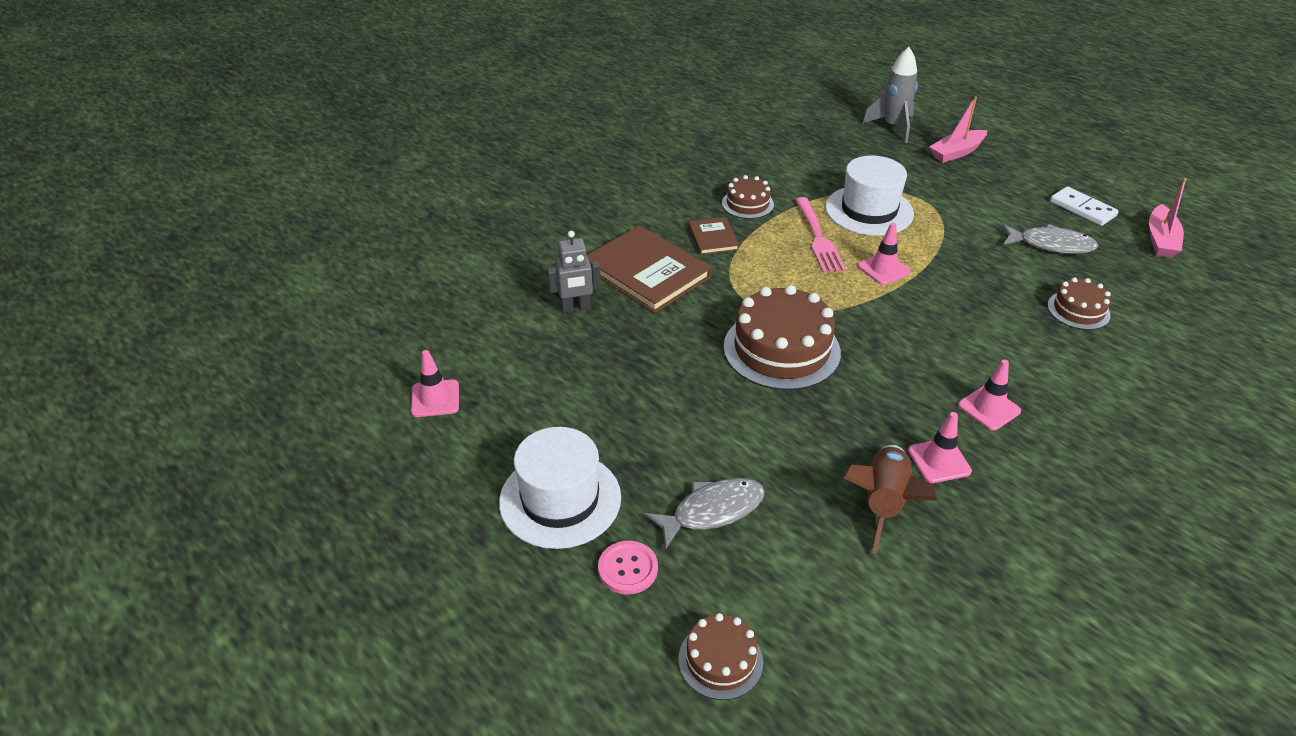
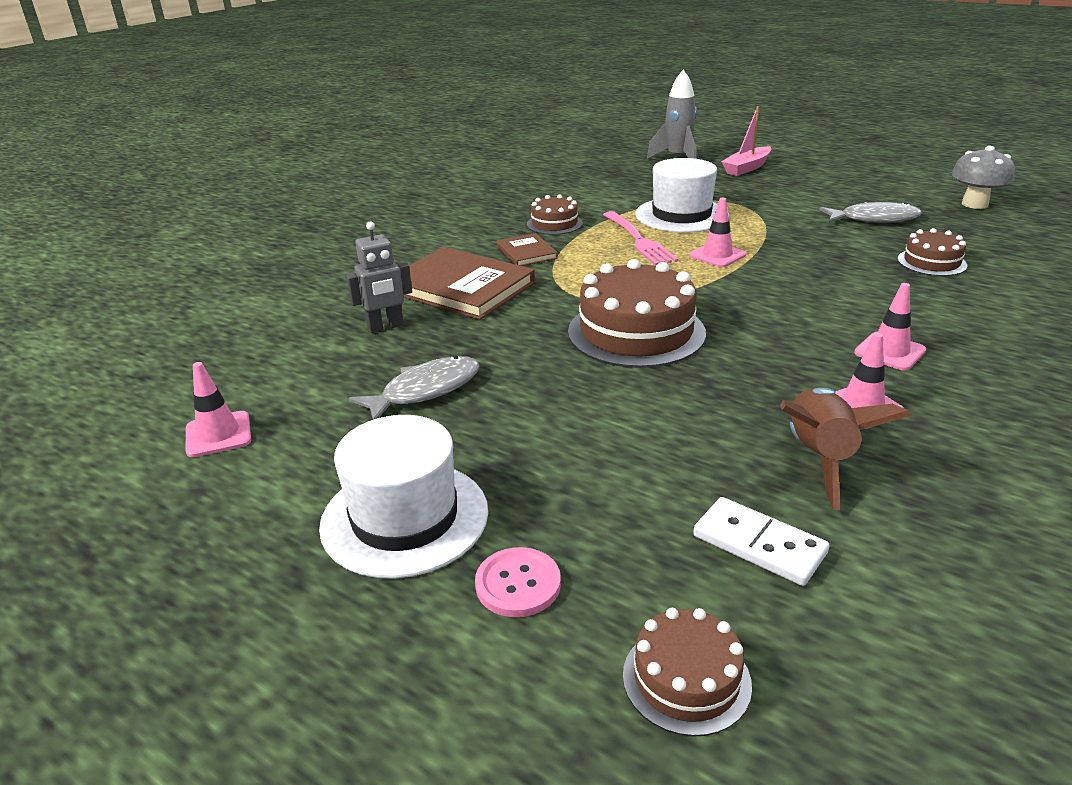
camera: 10 degrees left, 10 degrees down
(712, 511) = (611, 499): grey fish -> grey fish (425, 390)
(1082, 209) = (887, 192): white domino -> white domino (759, 545)
(1160, 240) = (974, 204): pink boat -> grey mushroom

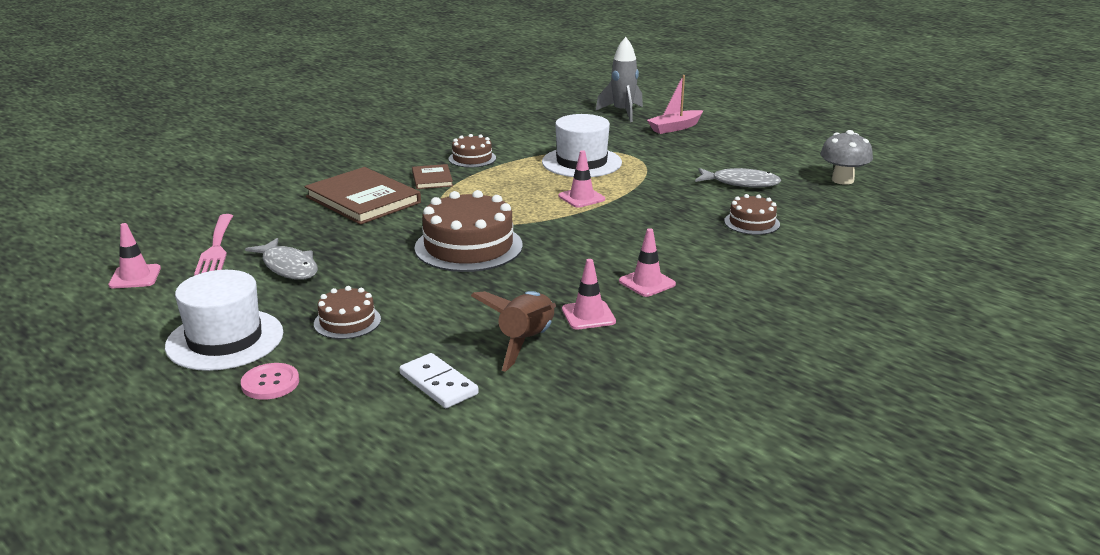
camera: 10 degrees right, 5 degrees down
(385, 327) = (289, 221): grey robot -> none
(425, 390) = (288, 267): grey fish -> grey fish turned 75 degrees clockwise
(638, 240) = (528, 179): pink fork -> pink fork (216, 247)
(686, 679) = (334, 441): brown cake -> brown cake (347, 321)

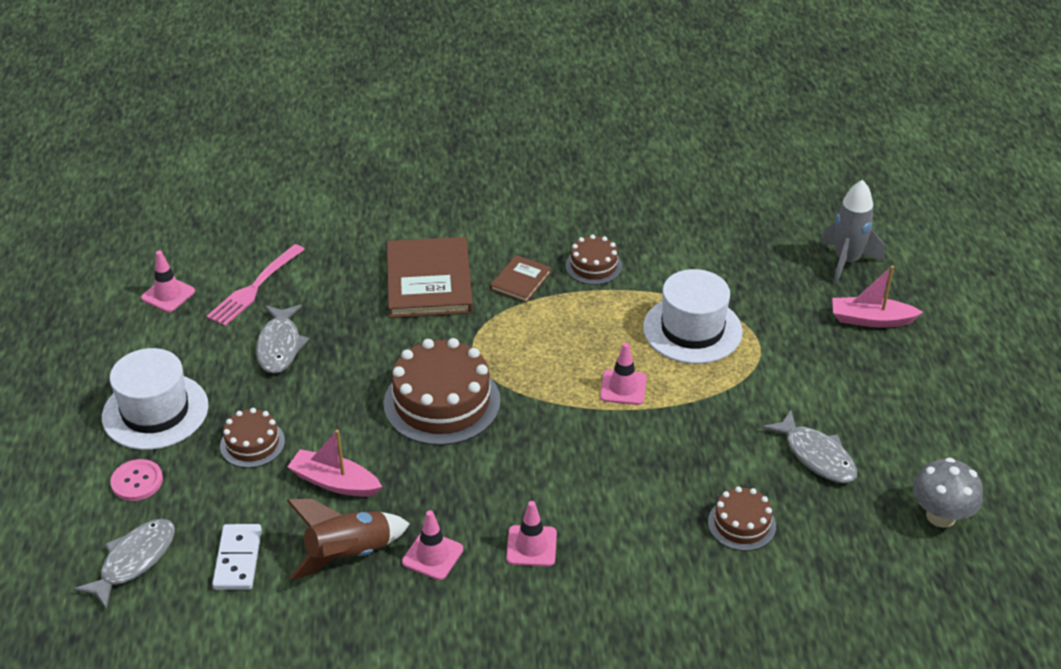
camera: 40 degrees right, 15 degrees up
(342, 427) = (134, 561): none -> grey fish
(452, 313) = (335, 482): none -> pink boat

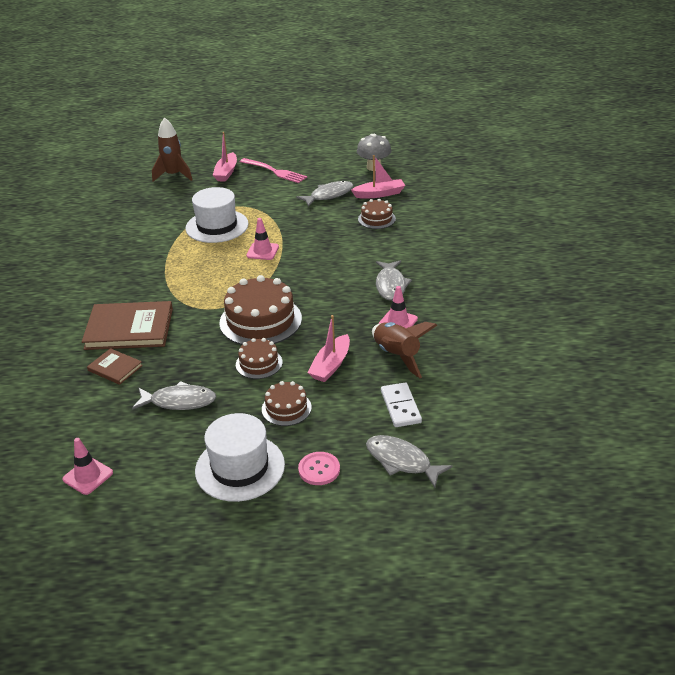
camera: 85 degrees left, 5 degrees down
(238, 559) = (400, 407): white domino -> white domino turned 75 degrees clockwise
(255, 287) = (99, 421): pink fork -> pink fork (274, 171)
(520, 281) = (145, 288): brown book -> brown book (115, 368)
(531, 546) = (391, 285): pink traffic cone -> grey fish
(593, 266) = (141, 259): brown cake -> brown cake (259, 363)
(834, 526) = (379, 194): none -> pink boat
(846, 261) = (174, 175): grey rocket -> brown rocket

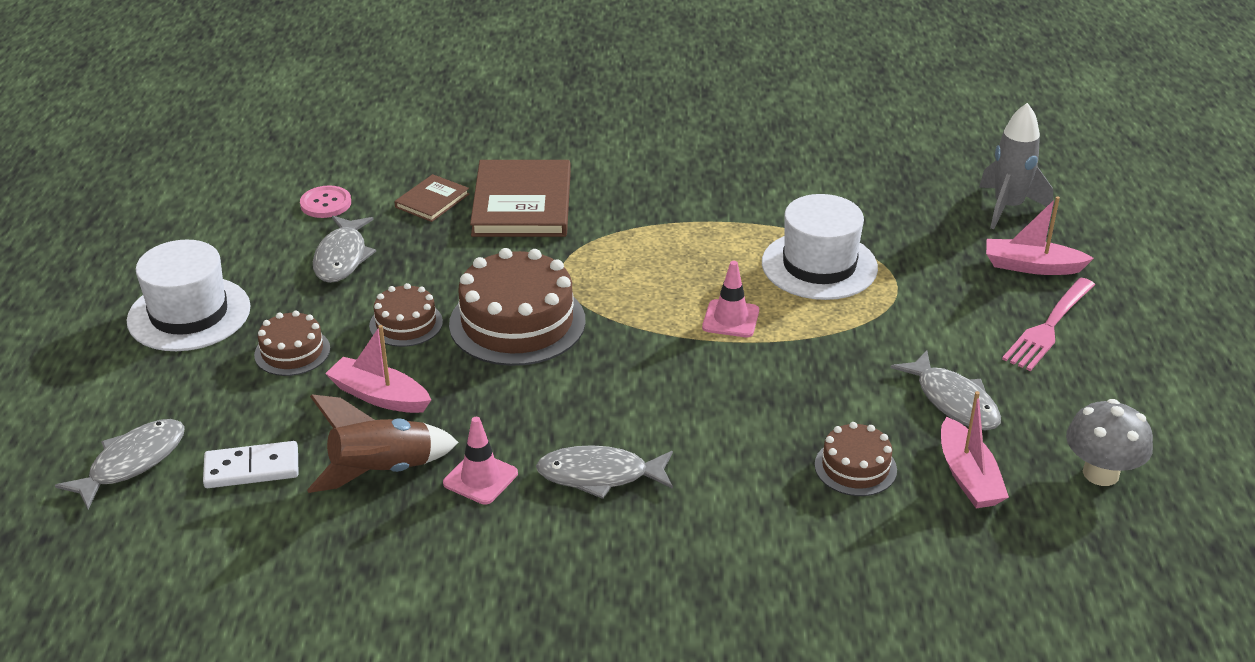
camera: 90 degrees right, 0 degrees up
(88, 476) = (227, 202): pink traffic cone -> none
(174, 175) = (1008, 207): brown rocket -> grey rocket
(319, 469) = (153, 382): pink button -> pink button (326, 203)

